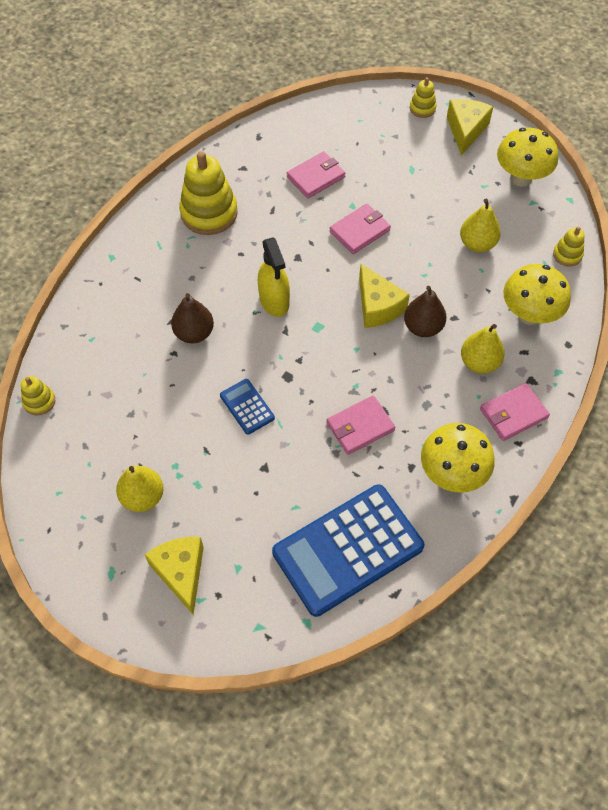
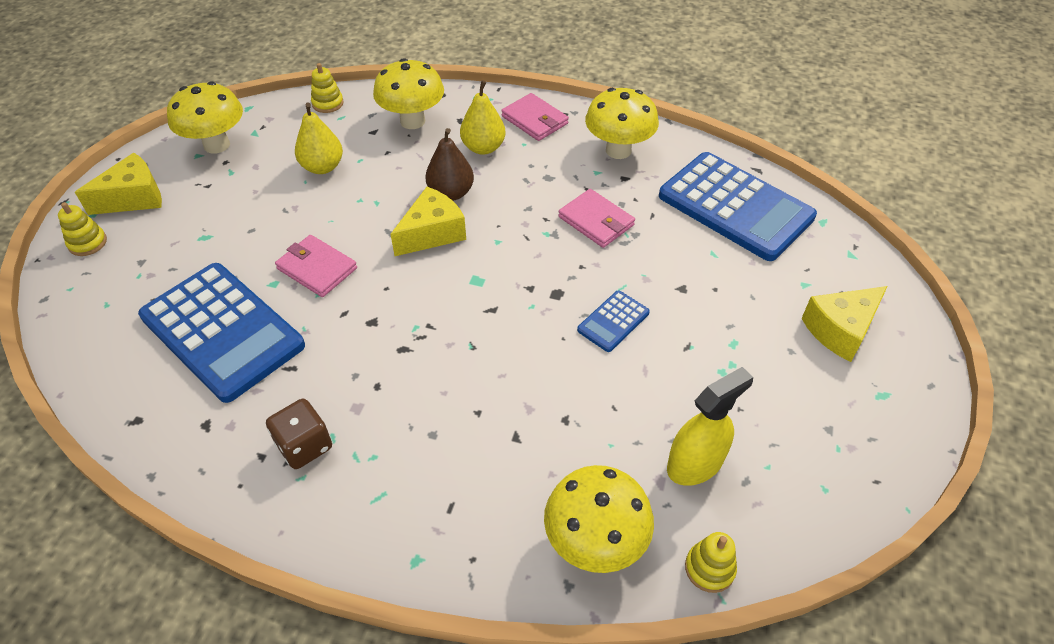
camera: 105 degrees left, 10 degrees down
(83, 346) = (595, 542): none -> yellow mushroom
(143, 497) = (778, 392): yellow pear -> none
(194, 333) = (526, 404): brown pear -> none
(209, 213) = (304, 446): yellow stacking toy -> brown dice
(274, 300) = (449, 330): yellow spray bottle -> yellow spray bottle (695, 463)
(316, 177) = (222, 331): pink wallet -> blue calculator
(465, 130) = (134, 198): yellow cheese -> yellow cheese turned 150 degrees clockwise

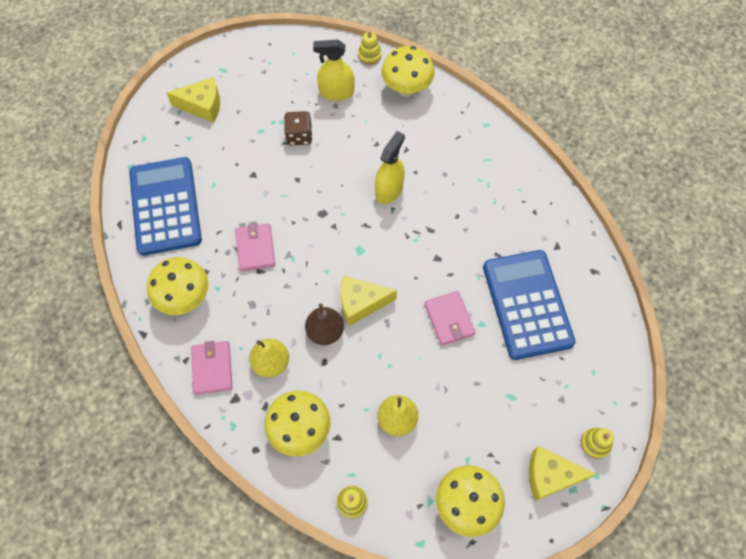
camera: 145 degrees left, 15 degrees up
(304, 446) = (510, 204): brown dice -> brown dice (299, 136)
(496, 367) = (389, 190): none -> yellow spray bottle
(613, 321) = (308, 178): blue calculator -> none

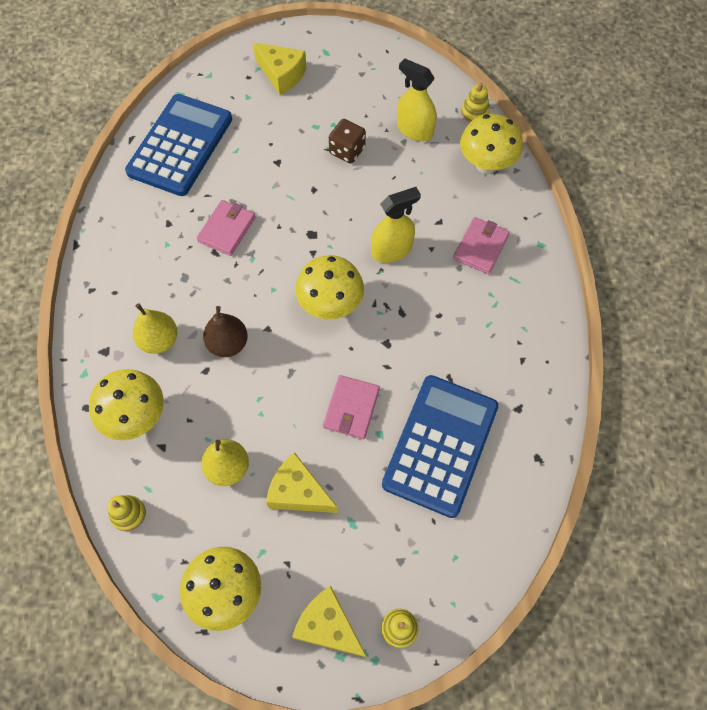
camera: 35 degrees right, 0 degrees up
(185, 298) = (133, 236): yellow mushroom -> yellow mushroom (330, 304)
(212, 368) = (107, 311): pink wallet -> pink wallet (480, 247)
(361, 303) = (281, 339): yellow cheese -> yellow cheese (298, 492)

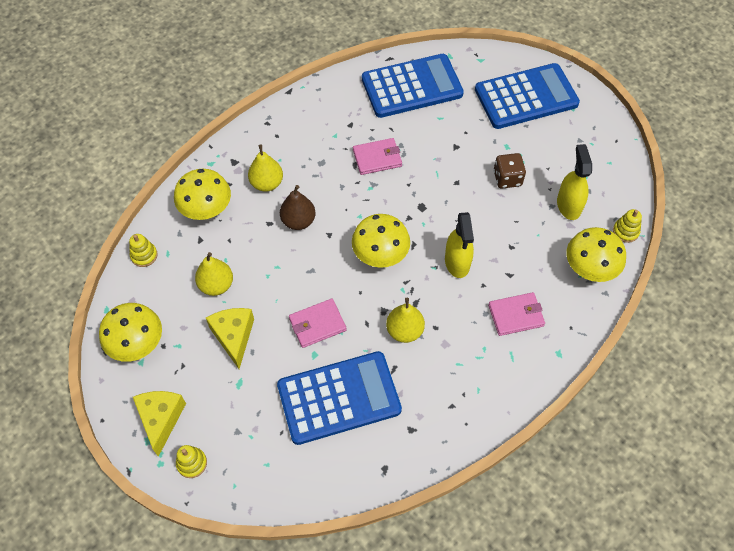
camera: 50 degrees right, 5 degrees down
(282, 75) = (526, 97): yellow cheese -> blue calculator
(392, 250) = (457, 262): yellow spray bottle -> yellow spray bottle turned 60 degrees clockwise
(421, 341) = (404, 331): none -> yellow pear

